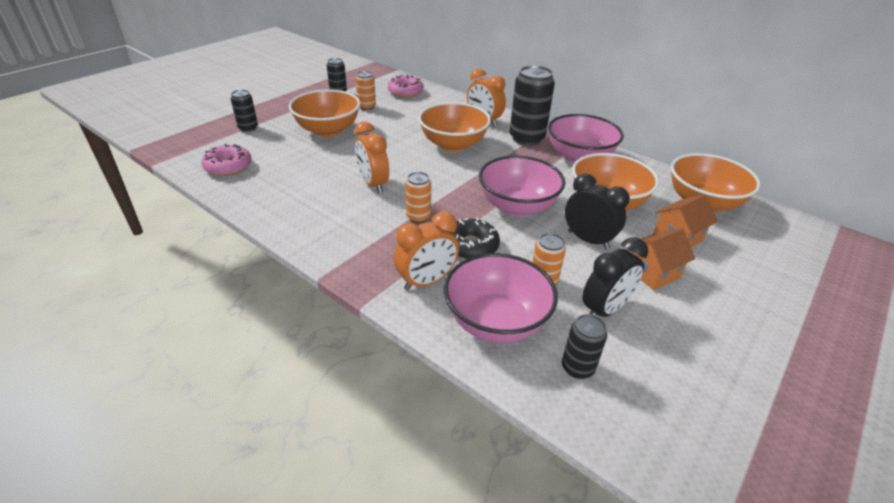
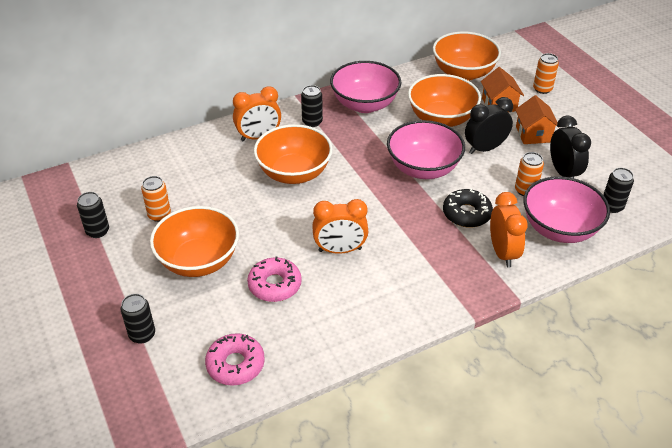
camera: 65 degrees left, 5 degrees up
(405, 92) = (142, 173): pink donut -> pink donut (274, 285)
(418, 217) = (411, 233): orange can -> orange can (542, 89)
(526, 138) = (312, 122): black can -> black can, size x0.54

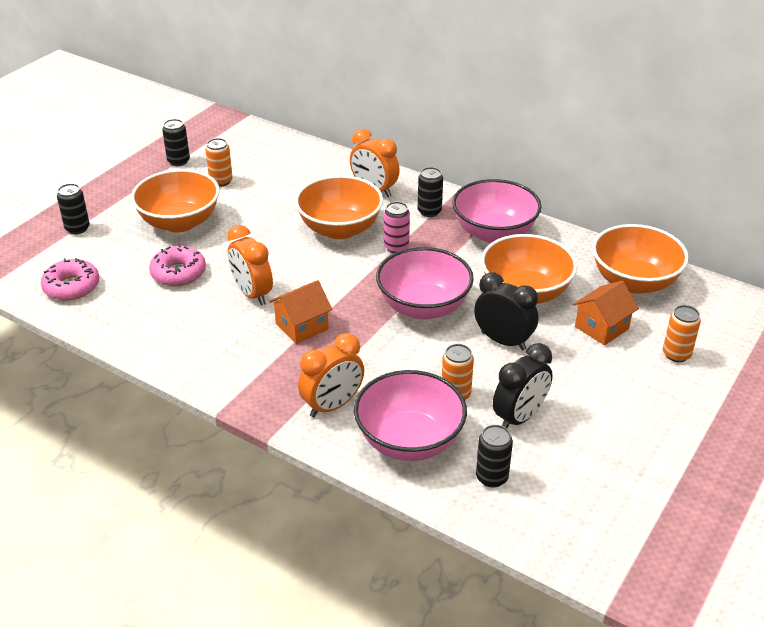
camera: 60 degrees right, 5 degrees down
(342, 154) = (396, 247): none -> pink can
(466, 214) = (375, 360): black donut -> none
(533, 134) = (571, 372): orange house -> orange house (302, 326)

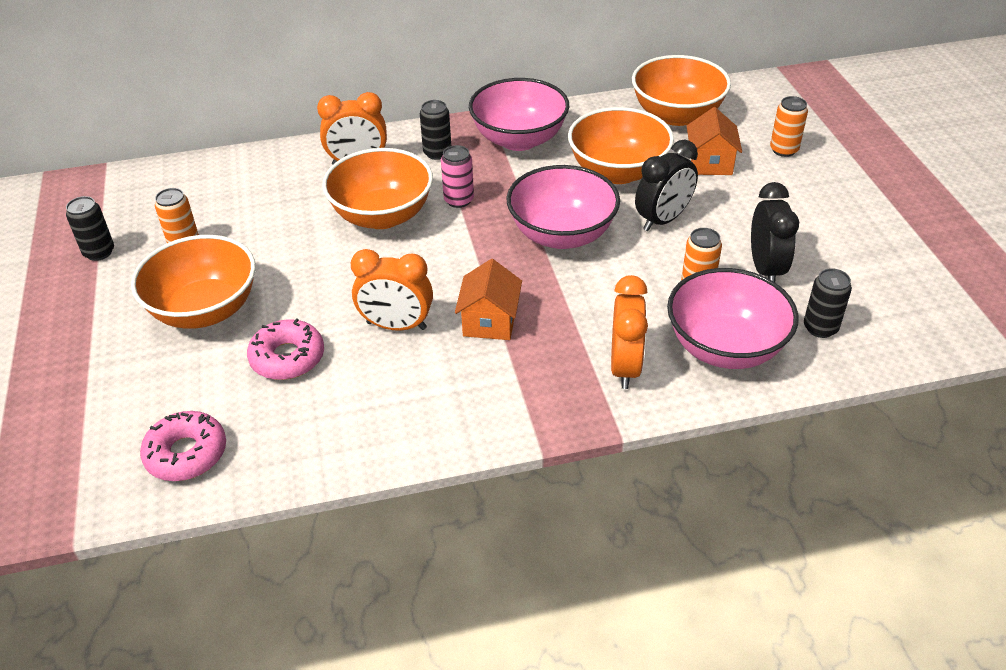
camera: 45 degrees left, 5 degrees up
(77, 228) = (88, 392): black can -> none
(503, 341) = (663, 220): black clock -> black clock turned 150 degrees clockwise

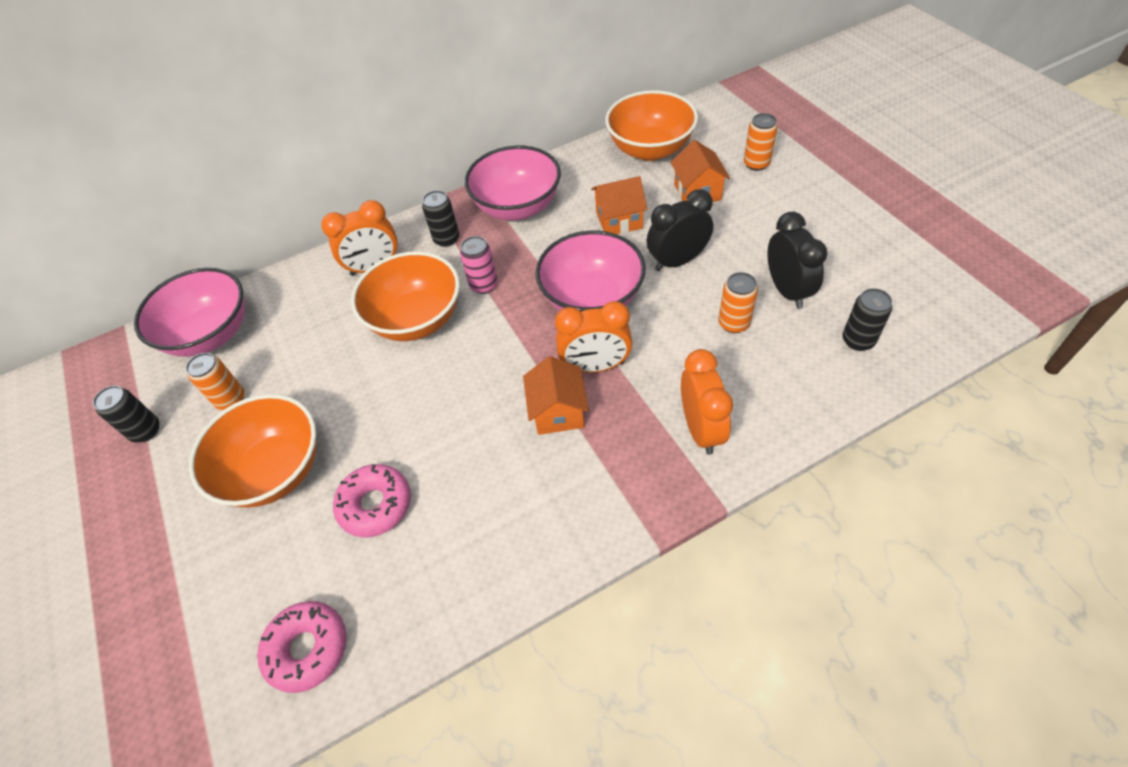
camera: 10 degrees left, 10 degrees up
(396, 326) = (470, 439): orange clock -> orange clock (595, 366)
(618, 172) = (619, 220): orange bowl -> orange house
(663, 220) = (677, 261): black clock -> black clock turned 150 degrees counterclockwise
(725, 347) = (783, 383): pink bowl -> pink bowl (211, 334)

